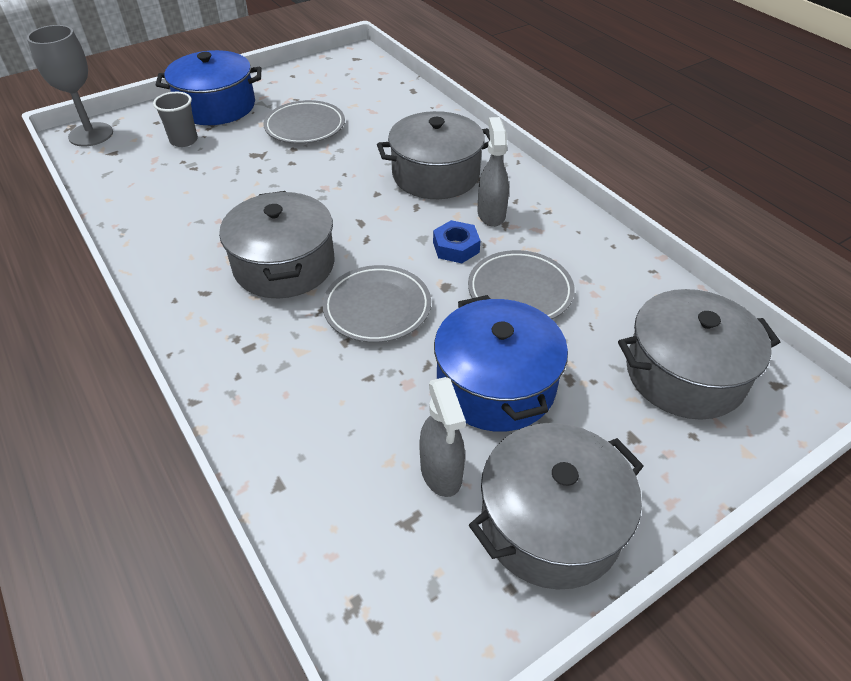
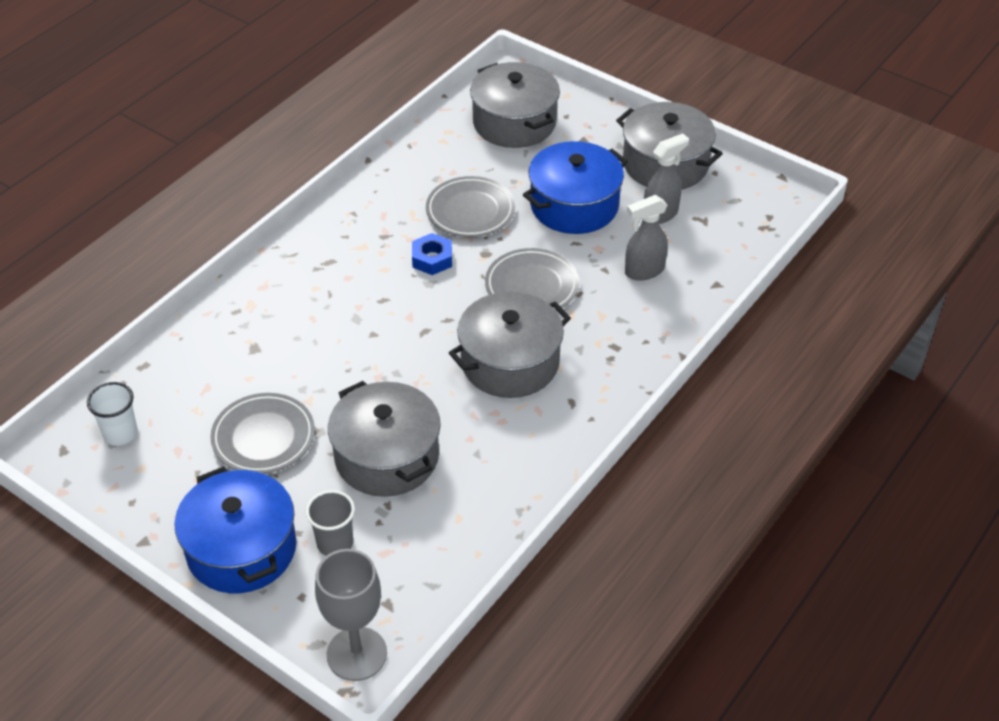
camera: 110 degrees left, 0 degrees up
(354, 77) = (120, 433): none -> white cup
(435, 175) = (323, 299): grey pot -> grey pot (387, 456)
(491, 214) = (373, 247): grey spray bottle -> grey spray bottle (644, 271)

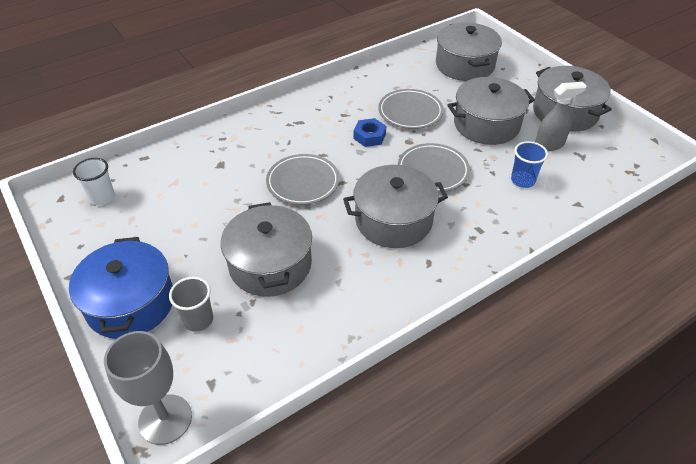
camera: 20 degrees right, 0 degrees up
(263, 437) = (192, 226): grey plate -> grey plate (303, 182)
(574, 205) = (486, 124): blue pot -> grey pot
(644, 271) = (522, 180): grey spray bottle -> blue cup

